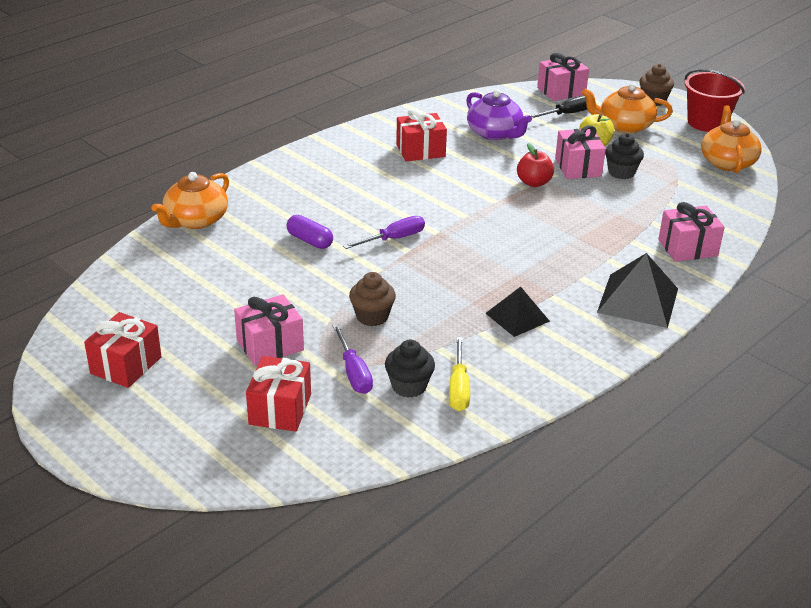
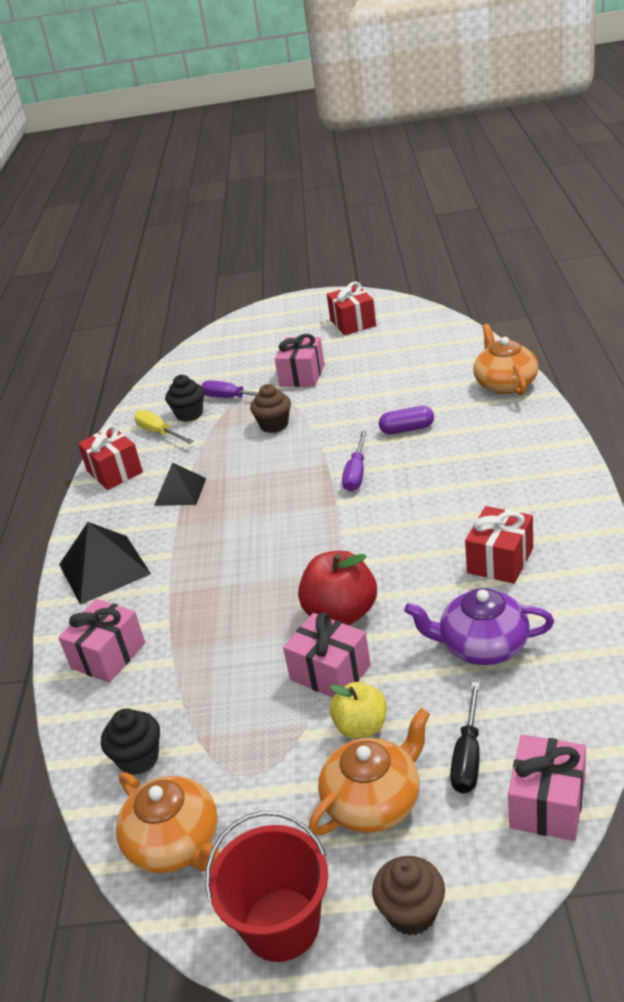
camera: 140 degrees right, 0 degrees up
(280, 409) = (240, 363): red gift -> red gift (115, 472)
(534, 183) = (341, 613): red apple -> red apple, size x1.54
(621, 172) = (277, 705): black cupcake -> black cupcake (138, 758)

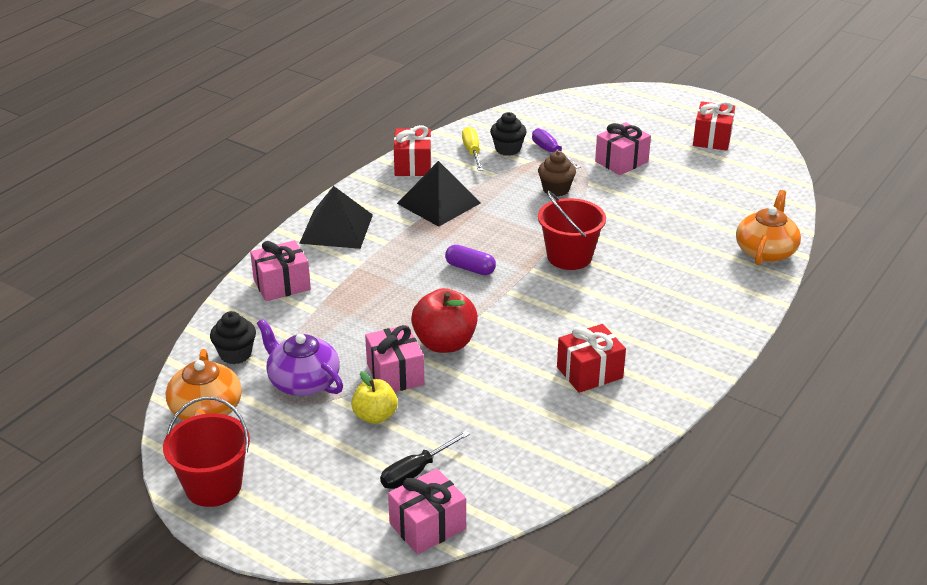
camera: 30 degrees right, 0 degrees up
(180, 491) = (438, 203): black pyramid -> black pyramid, size x1.55
(356, 473) = (569, 257): purple screwdriver -> red bucket
(374, 801) = (333, 459): orange teapot -> none
(407, 429) = (645, 245): purple capsule -> purple capsule (470, 268)
(411, 912) = (284, 526): brown cupcake -> none
(482, 645) = (507, 417): purple teapot -> purple teapot (303, 381)

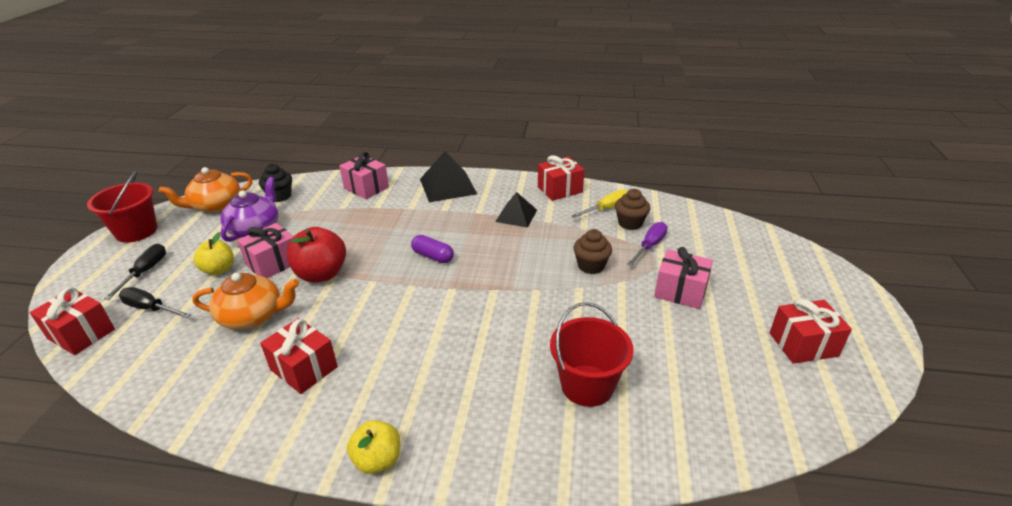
camera: 65 degrees right, 0 degrees up
(330, 477) = (145, 272): none -> black screwdriver
(427, 526) = (81, 334): pink gift -> red gift
(438, 203) = (516, 215): black pyramid -> black pyramid, size x0.65
(470, 268) = (433, 256): purple capsule -> purple capsule turned 60 degrees counterclockwise
(508, 149) = (630, 223): black cupcake -> brown cupcake
(569, 257) = (486, 304): red bucket -> red bucket (587, 385)
(718, 348) = (377, 460): none -> yellow apple
(765, 251) = (604, 456): orange teapot -> orange teapot (252, 316)

